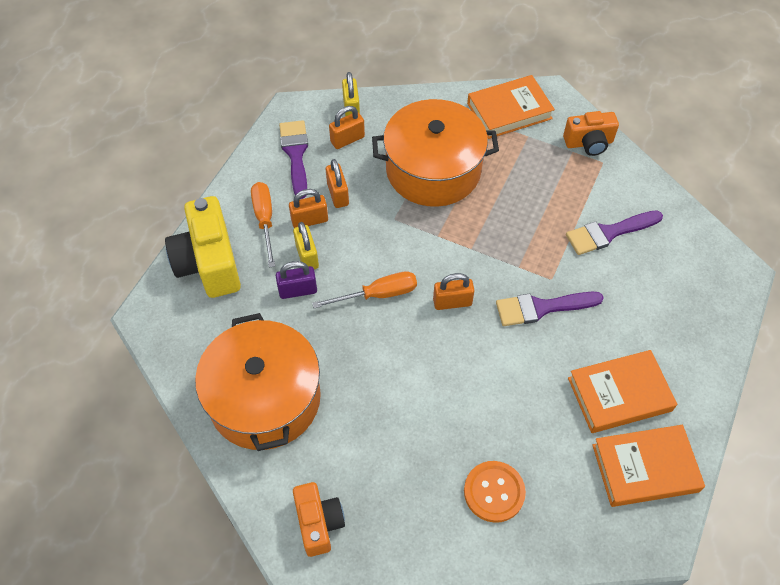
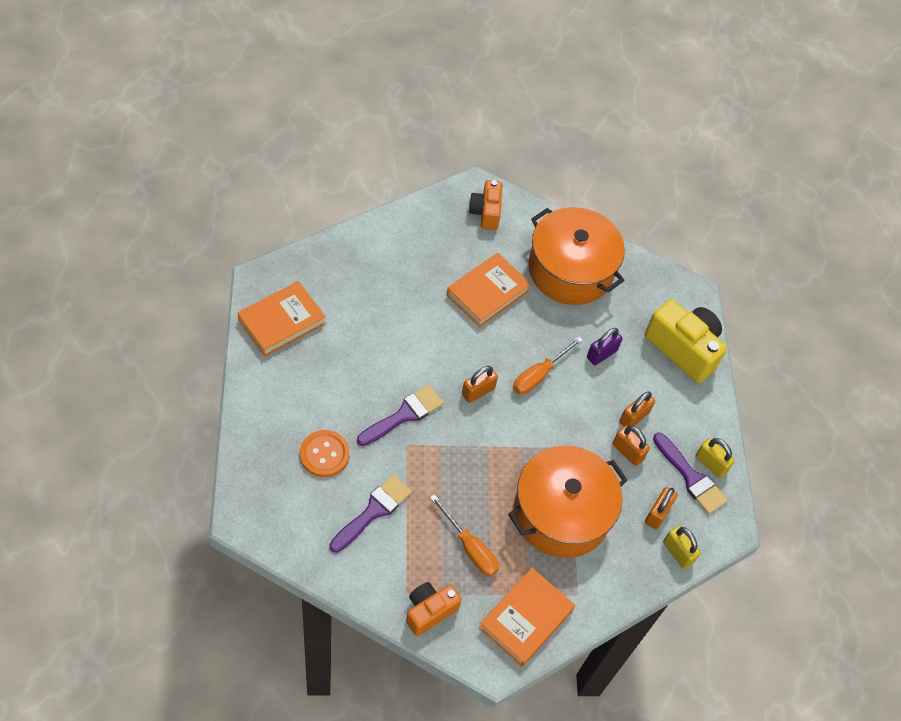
camera: 145 degrees right, 0 degrees up
(265, 220) = (669, 402): orange screwdriver -> orange screwdriver (470, 547)
(307, 256) = (614, 385): yellow padlock -> yellow padlock (711, 464)
(319, 523) = (486, 212): orange camera -> orange camera turned 45 degrees clockwise
(494, 492) = (382, 269): orange button -> orange button (324, 454)
(619, 394) = (317, 367): orange book -> orange book (487, 293)

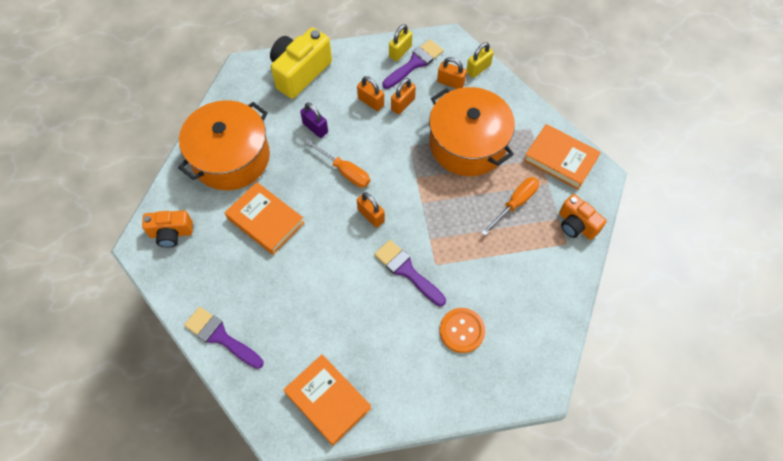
camera: 90 degrees left, 5 degrees up
(373, 511) = (504, 280): purple brush -> purple brush (221, 337)

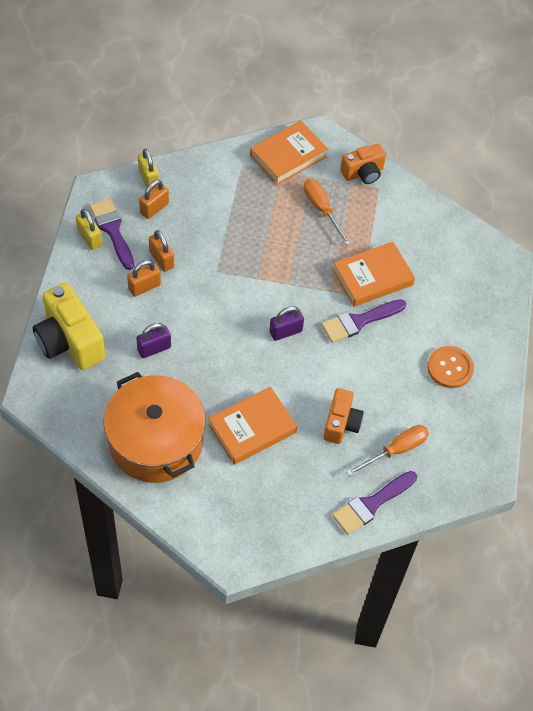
camera: 75 degrees left, 5 degrees down
(171, 233) = (230, 525): orange camera -> orange camera (341, 424)
(327, 400) = (467, 428): orange book -> orange book (372, 277)
(345, 171) = (222, 338): orange screwdriver -> orange screwdriver (396, 450)
(371, 215) = (285, 332): orange padlock -> purple padlock
(462, 331) = (435, 299): orange button -> orange button (450, 368)
(467, 144) = (237, 222): orange pot -> none

